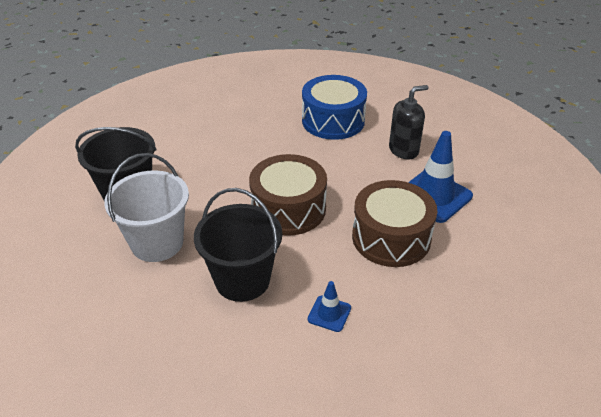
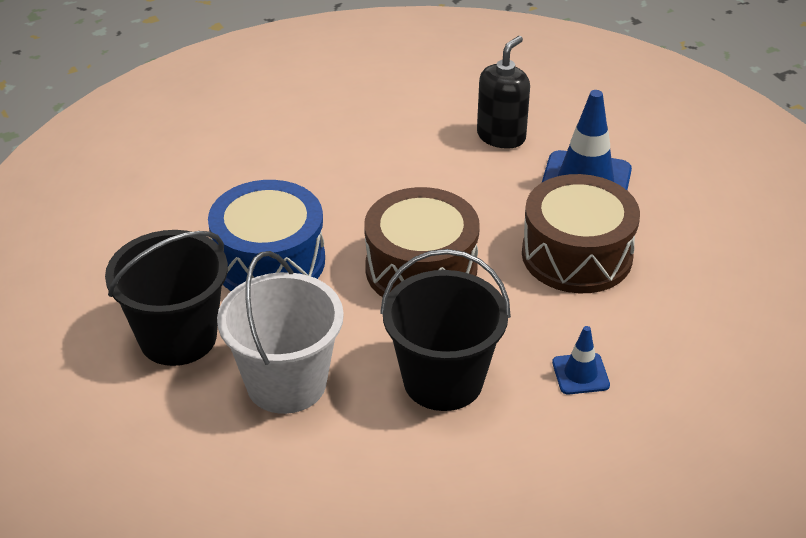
camera: 30 degrees left, 0 degrees up
(333, 121) = (375, 127): blue drum -> blue drum (269, 261)

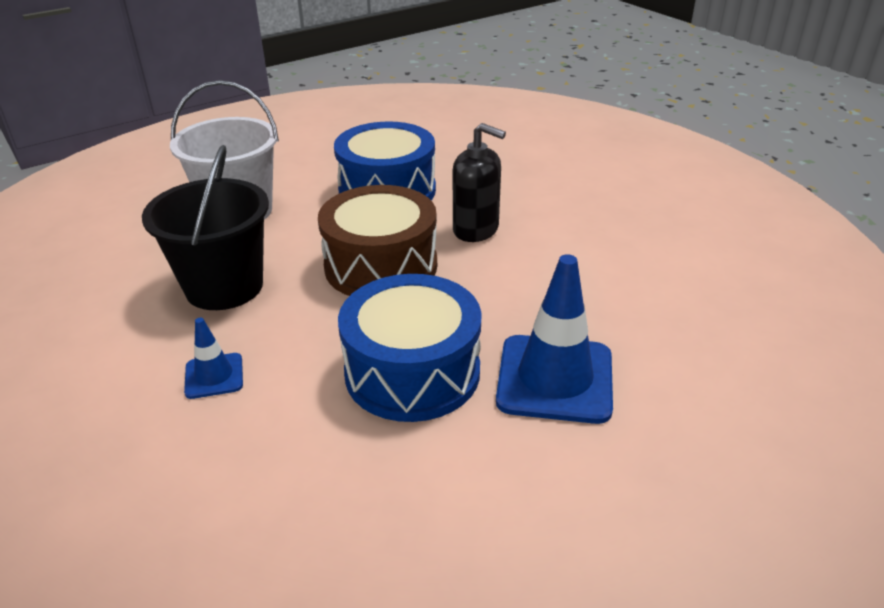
camera: 85 degrees right, 5 degrees down
(178, 337) = (297, 164): black bucket -> none
(501, 136) = (626, 308): black soap dispenser -> black soap dispenser (476, 230)
(577, 255) = (412, 372): brown drum -> blue drum

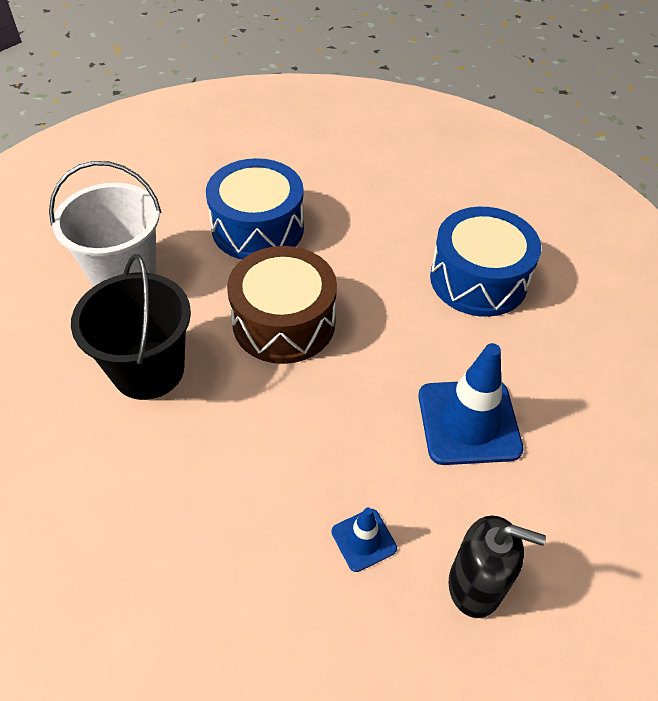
camera: 15 degrees left, 15 degrees up
(214, 376) = (181, 473): blue traffic cone -> blue traffic cone (363, 540)
(412, 372) = (351, 436): blue drum -> blue drum (478, 279)
(476, 230) = (355, 266): black soap dispenser -> black soap dispenser (475, 585)

